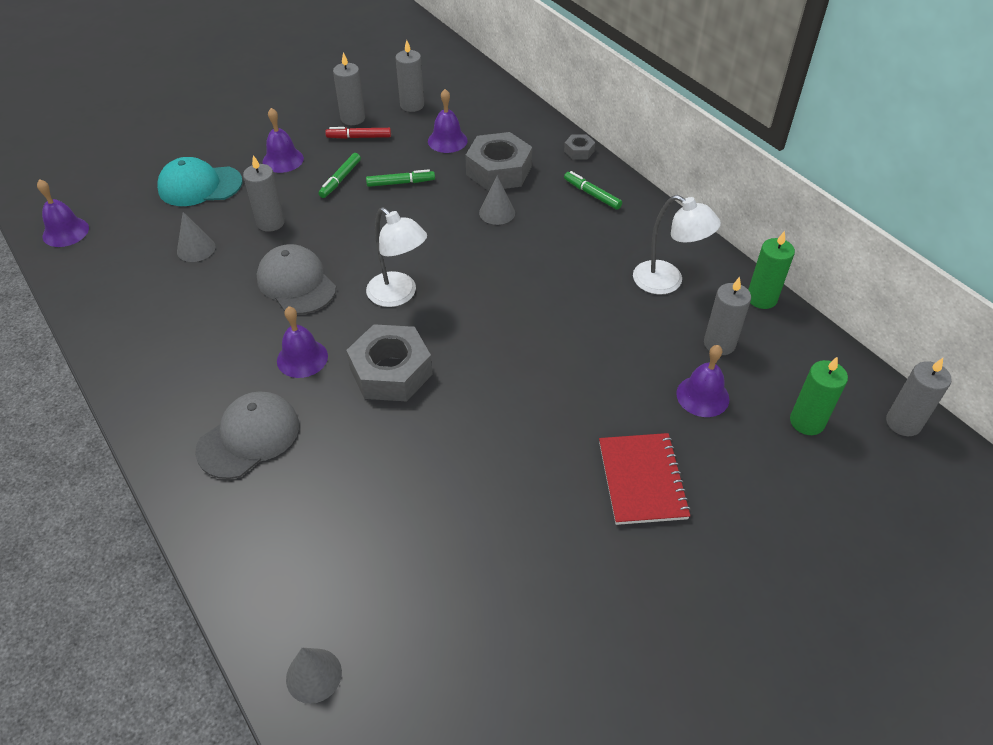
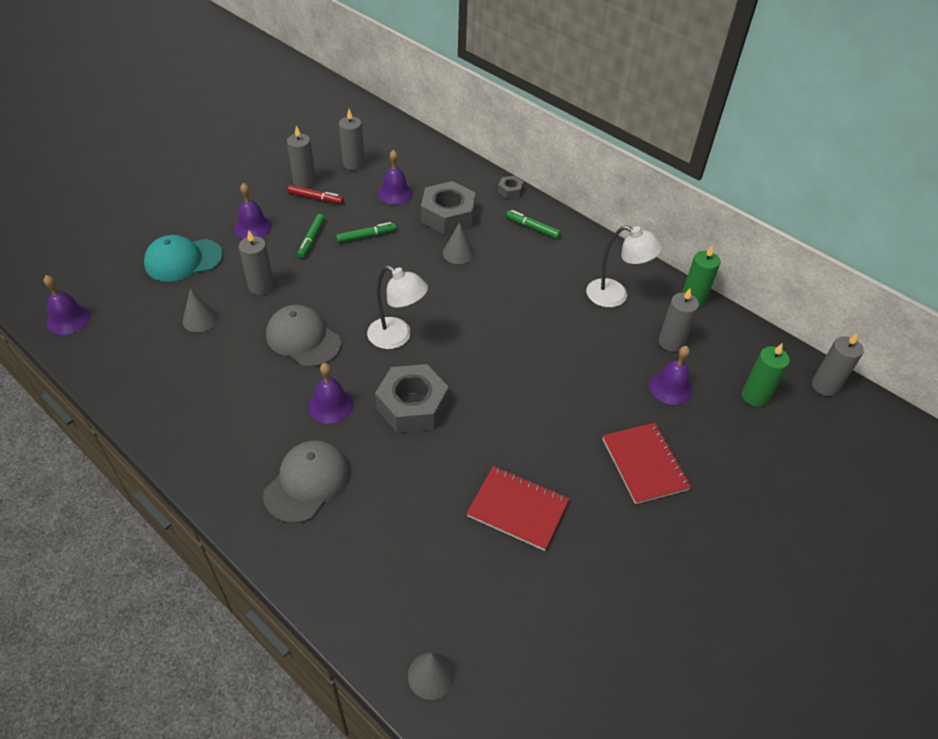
camera: 15 degrees left, 0 degrees up
(359, 137) = (315, 198): red marker -> red marker turned 150 degrees counterclockwise
(473, 506) = (518, 509): none -> red notebook

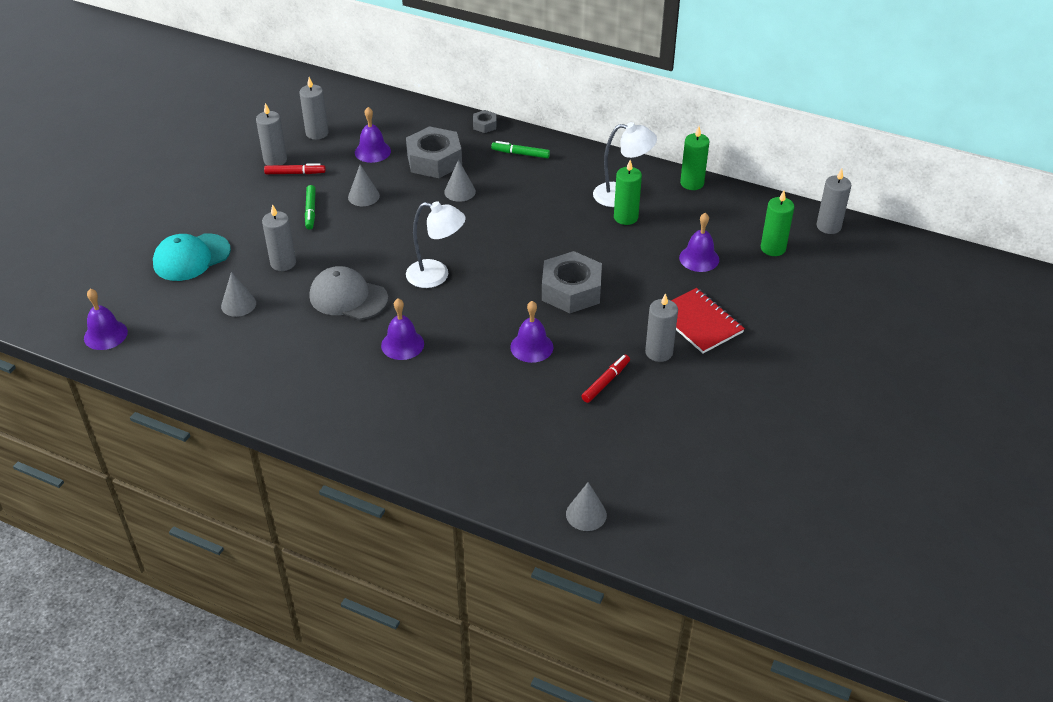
camera: 15 degrees left, 5 degrees down
(253, 227) = (245, 213): purple bell -> purple bell (531, 347)
(307, 482) = (412, 408): grey cap -> none
(366, 236) = (363, 196): green marker -> grey cone
(412, 405) = (477, 327): grey nut -> grey nut (571, 290)
(518, 509) = (606, 382): red notebook -> red marker
(610, 321) = (625, 217): none -> green candle
(671, 342) = (686, 222): grey candle -> grey candle (659, 352)

